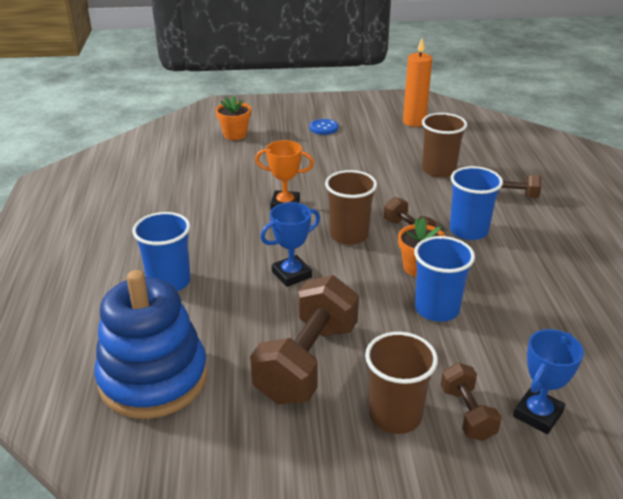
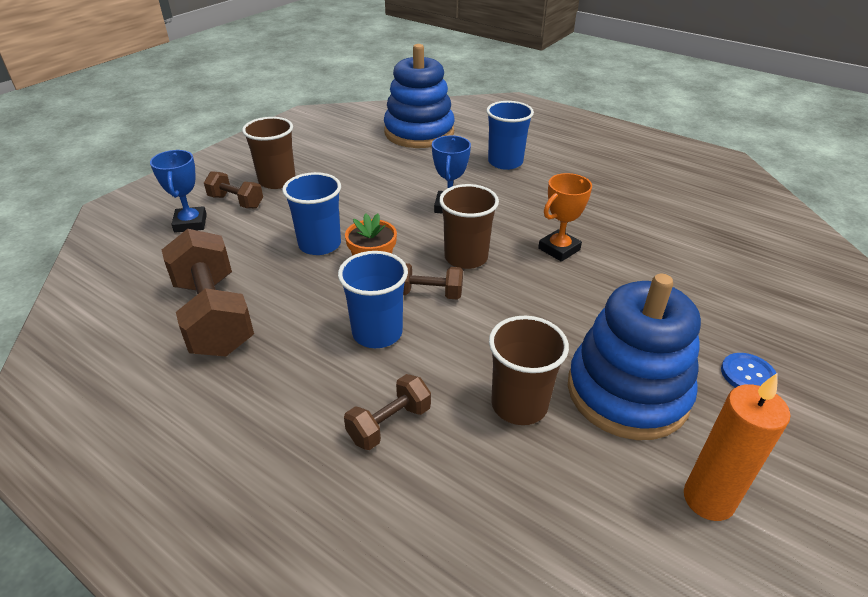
camera: 130 degrees right, 5 degrees up
(235, 134) = (771, 289): orange flower pot -> none
(307, 362) = (358, 175): brown dumbbell -> brown dumbbell (214, 316)
(384, 149) = (627, 392): none -> blue stacking toy

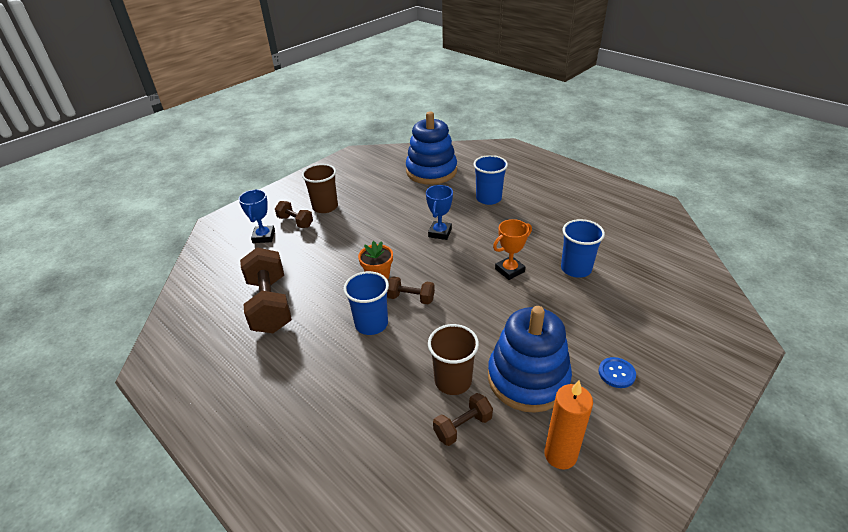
camera: 10 degrees right, 0 degrees up
(319, 244) = (345, 257): blue cup -> blue cup (576, 269)
(389, 424) = (367, 386): brown dumbbell -> brown dumbbell (463, 427)
(466, 257) = (442, 273): brown cup -> none

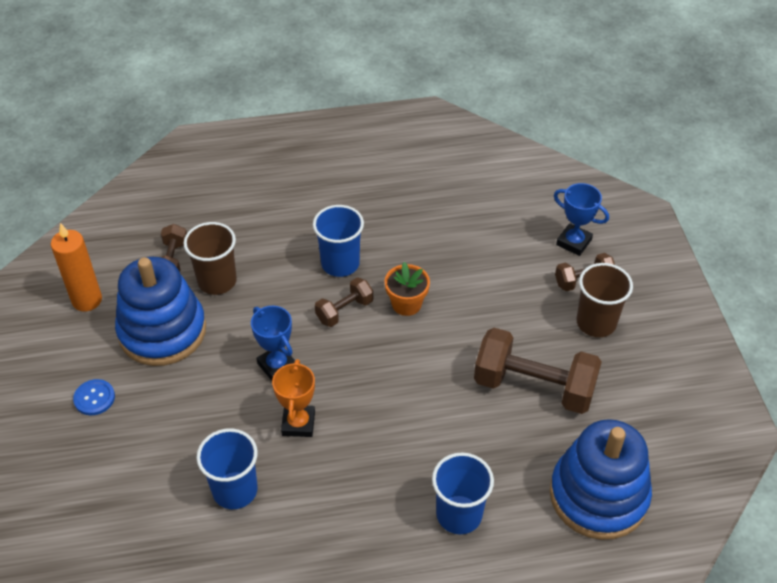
camera: 125 degrees right, 10 degrees up
(270, 305) = (441, 206): brown dumbbell -> brown dumbbell (534, 387)
(440, 233) = (431, 405): blue trophy -> blue trophy (277, 365)

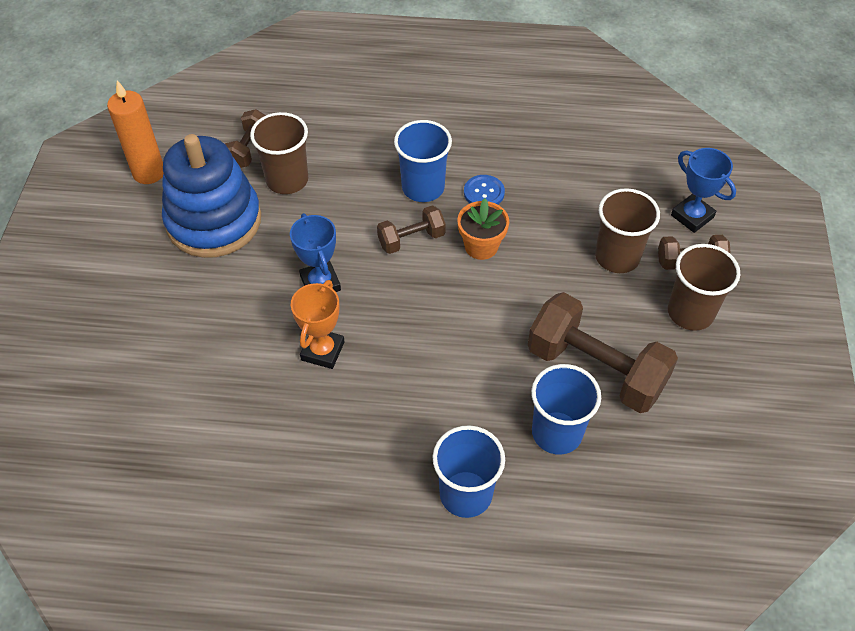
camera: 15 degrees right, 5 degrees up
(94, 398) = (122, 276): blue button -> blue button (484, 193)
(235, 490) = (232, 408): blue cup -> blue cup (557, 433)
(523, 289) = (617, 257): none -> brown cup
(598, 496) = (632, 511): blue stacking toy -> none

